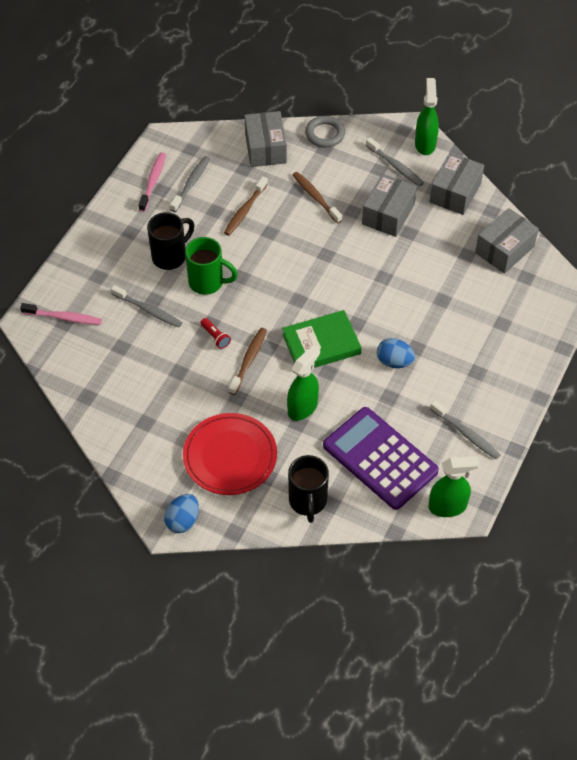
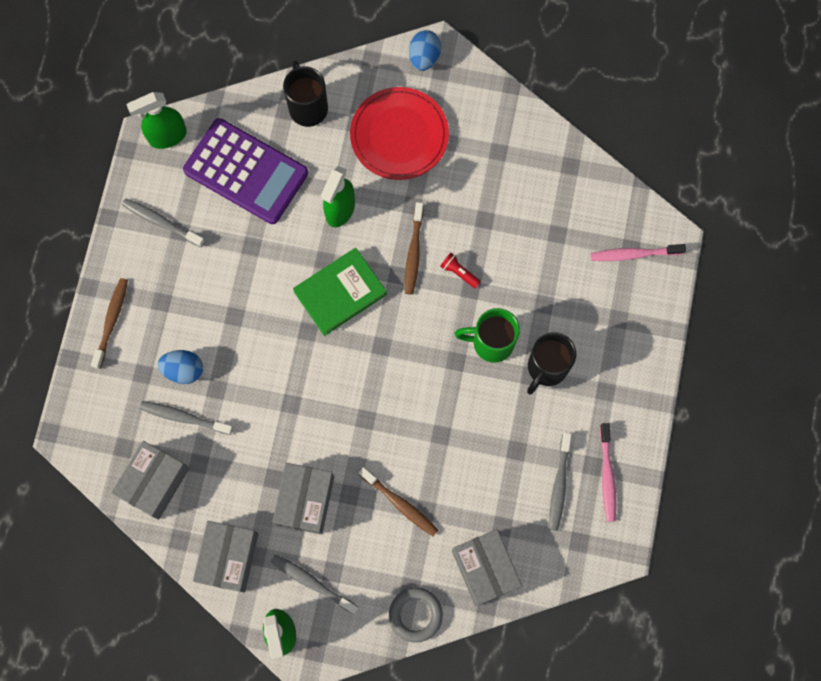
camera: 165 degrees right, 20 degrees up
(148, 310) = (545, 288): grey toothbrush -> grey toothbrush (184, 417)
(245, 210) = (480, 460): brown toothbrush -> brown toothbrush (111, 321)
(394, 362) = (255, 291): blue egg -> blue egg (183, 370)

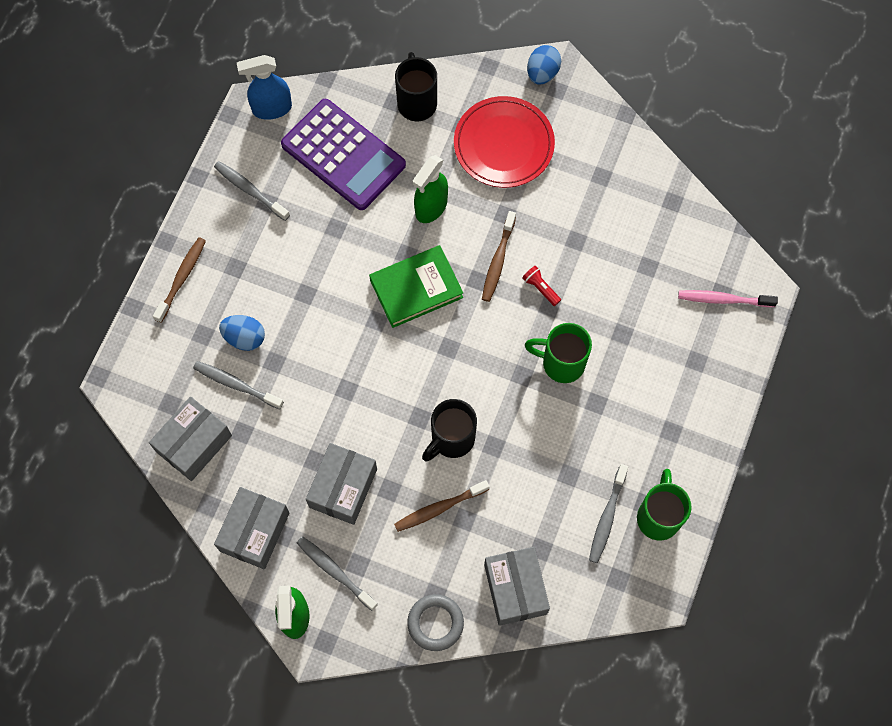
camera: 10 degrees right, 5 degrees down
(167, 136) = (271, 108): green spray bottle -> blue spray bottle
(400, 504) = (439, 508): brown toothbrush -> brown toothbrush turned 105 degrees clockwise
(546, 368) = (614, 398): black mug -> black mug (451, 439)
(607, 475) = (658, 516): pink toothbrush -> green mug

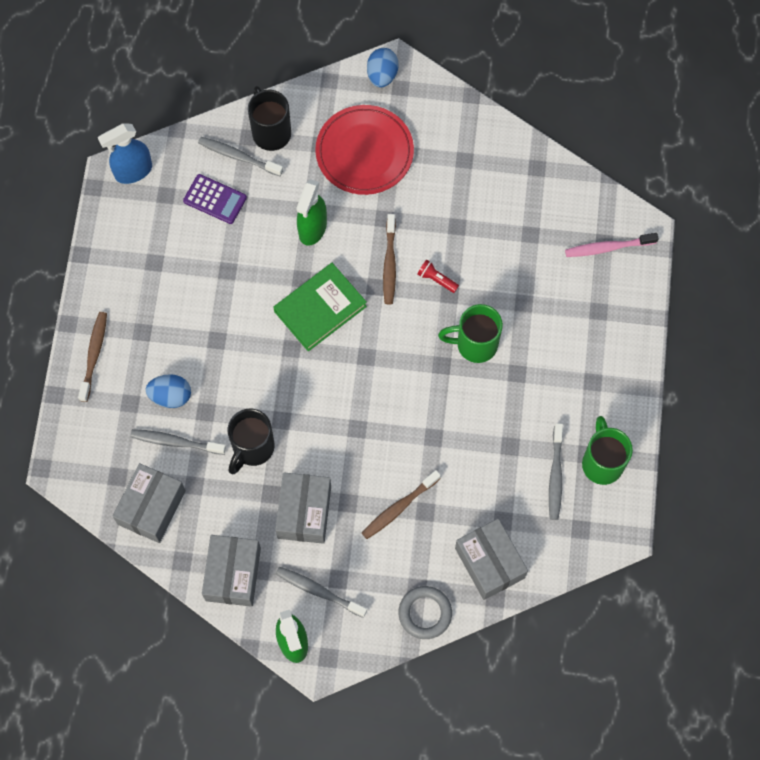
camera: 15 degrees left, 0 degrees up
(250, 190) = (135, 255): grey toothbrush -> grey toothbrush (238, 156)
(343, 155) = (215, 199): purple calculator -> purple calculator, size x0.51
(451, 439) = (392, 441): black mug -> black mug (252, 448)

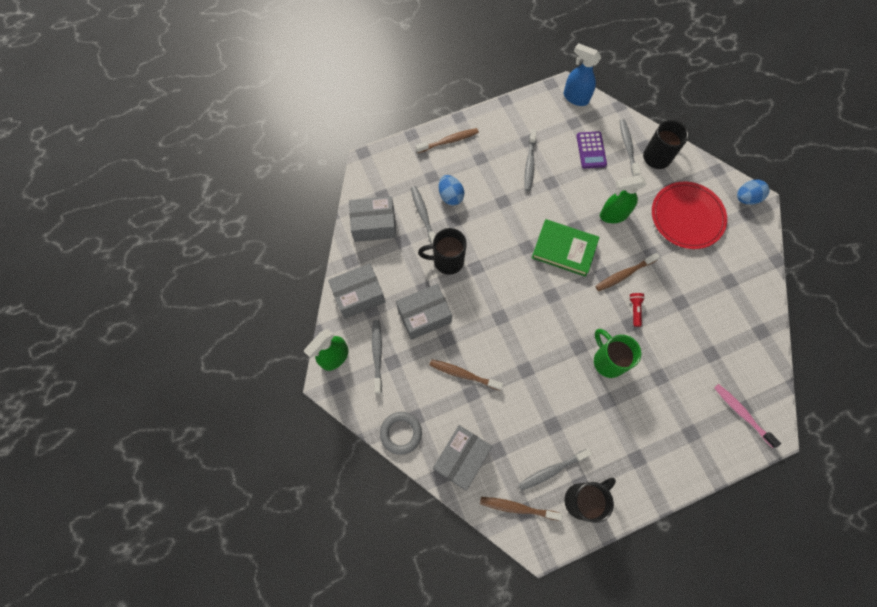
camera: 60 degrees right, 0 degrees up
(187, 279) = (529, 163): none -> grey toothbrush
(573, 534) = (517, 508): none -> brown toothbrush
(602, 462) = (582, 499): green mug -> black mug

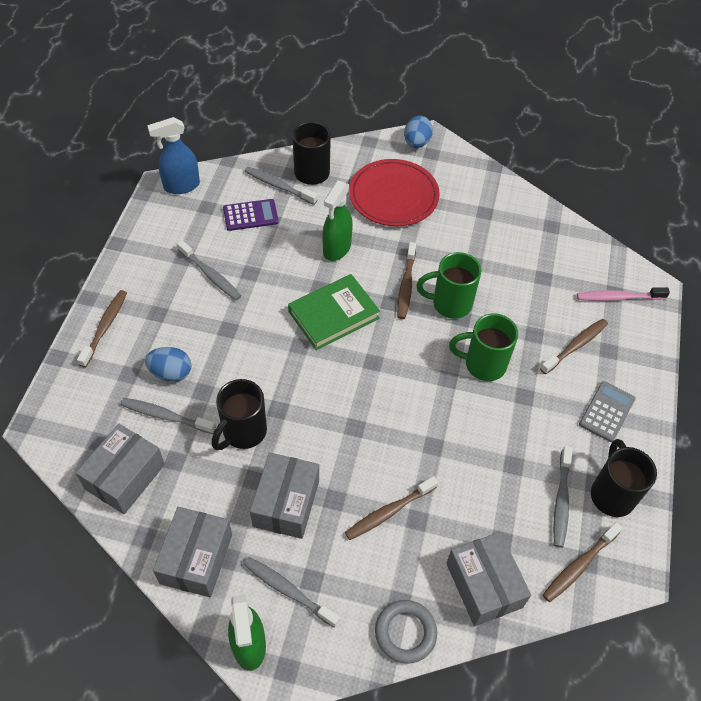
camera: 55 degrees left, 15 degrees down
(591, 150) = (250, 215): purple calculator -> purple calculator turned 45 degrees counterclockwise
(635, 310) = (450, 304): red flashlight -> green mug
(641, 460) = (607, 412): none -> grey calculator
(674, 409) = (575, 346): none -> brown toothbrush

